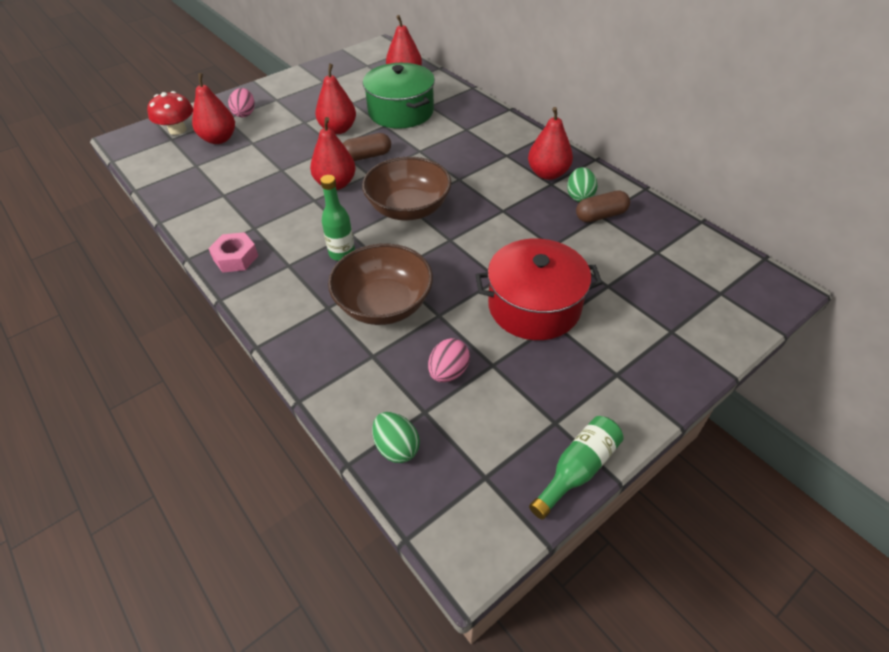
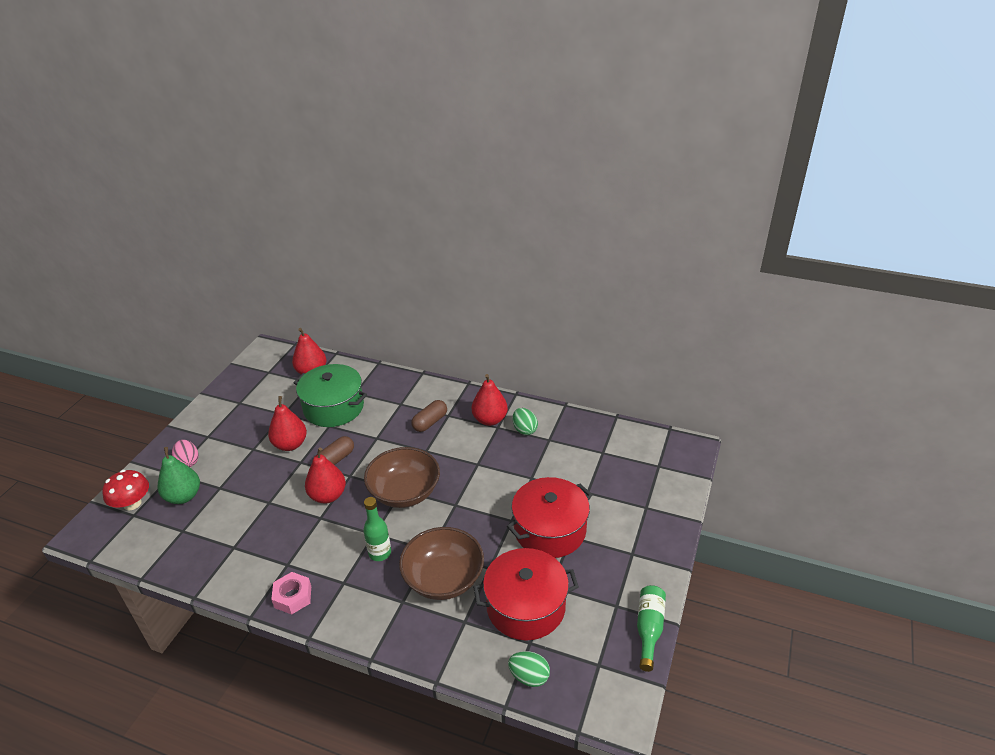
camera: 30 degrees left, 10 degrees down
(219, 139) = (183, 496): red pear -> green pear
(448, 372) = (526, 606): pink egg -> red pot
(600, 216) = (549, 439): brown capsule -> brown capsule (430, 422)

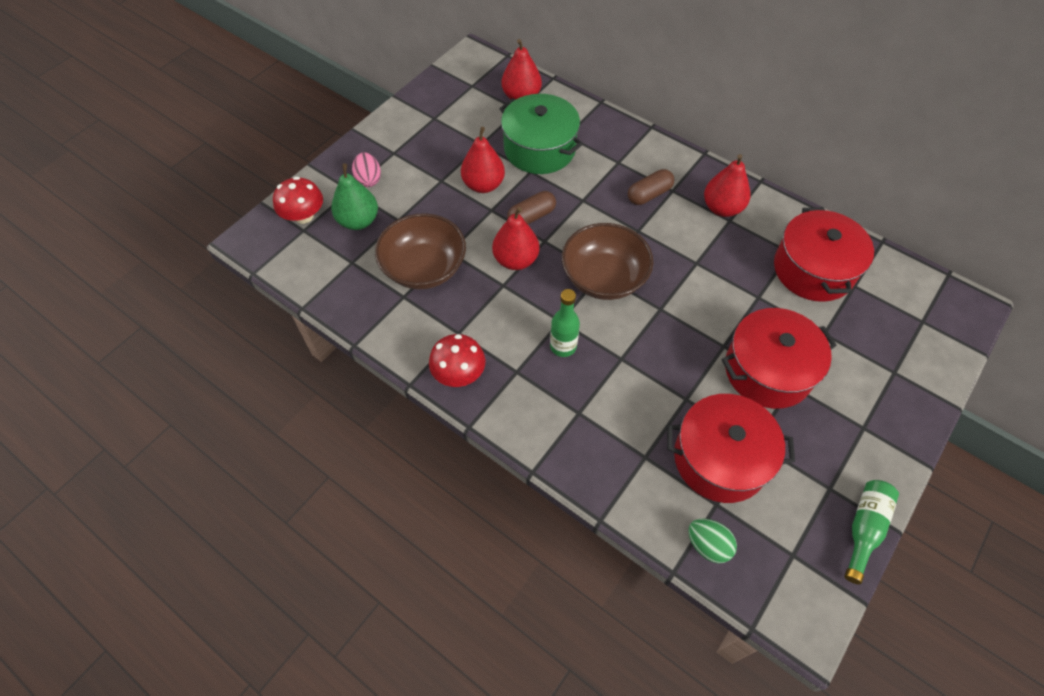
camera: 15 degrees right, 20 degrees up
(293, 597) = (459, 373): pink nut -> red mushroom
(443, 579) = (630, 398): brown bowl -> brown bowl (424, 268)
(524, 430) = (762, 231): green egg -> none
(569, 448) = (813, 269): none -> red pot

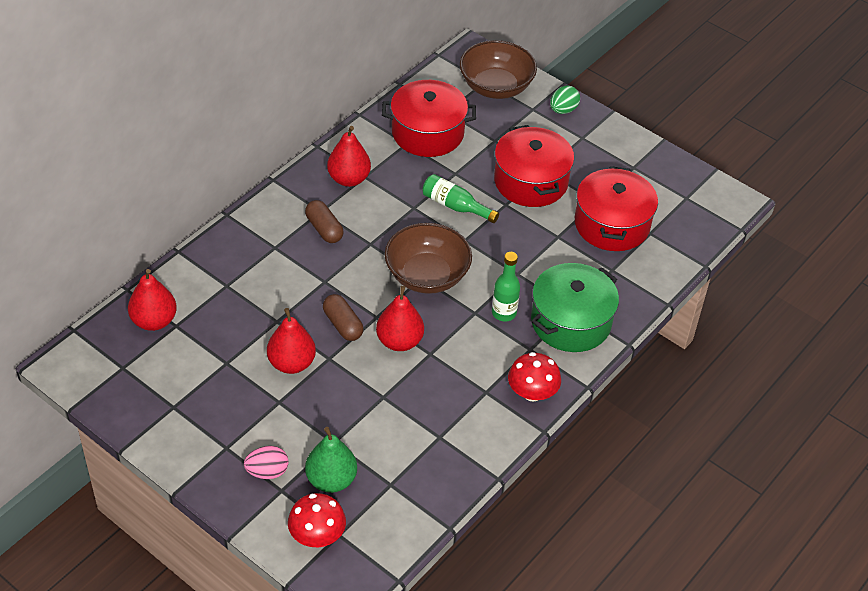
camera: 90 degrees left, 10 degrees down
(424, 268) = (404, 418): brown bowl -> brown bowl (496, 87)
(539, 149) = (244, 311): green pot -> green pot (571, 322)
(708, 545) = (683, 243): green egg -> green egg (563, 110)
(864, 529) = (664, 156): green bottle -> green bottle (455, 206)

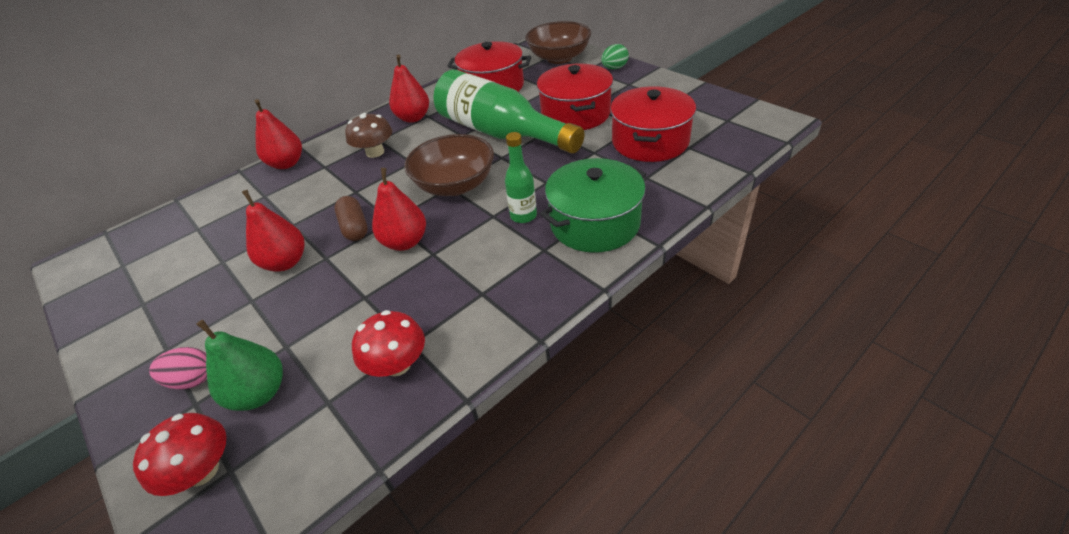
camera: 15 degrees right, 5 degrees down
(154, 321) = (180, 225): red pear -> red pear (286, 164)
(324, 229) = (375, 152): brown capsule -> brown mushroom
(455, 206) = (500, 133): green bottle -> green bottle, size x2.18
(532, 392) = (536, 295): red mushroom -> red mushroom (397, 364)

